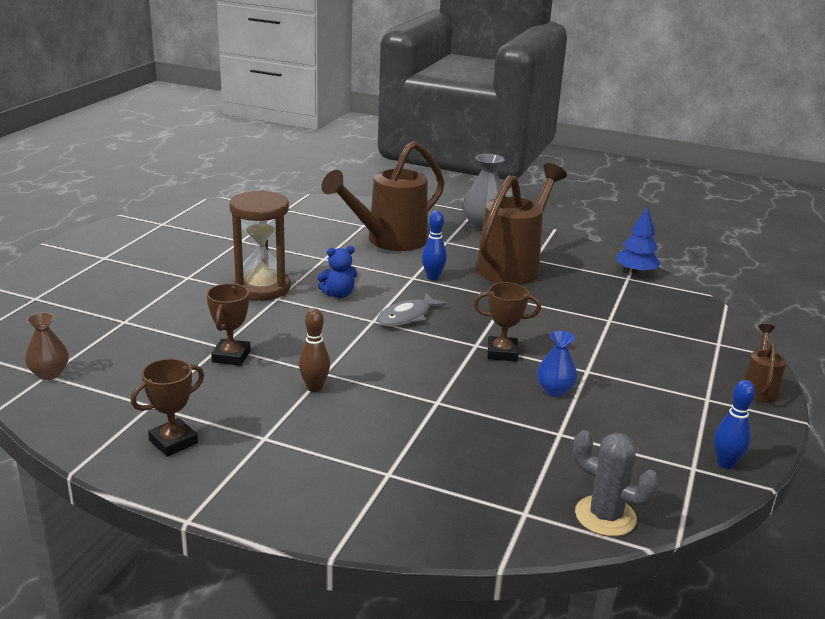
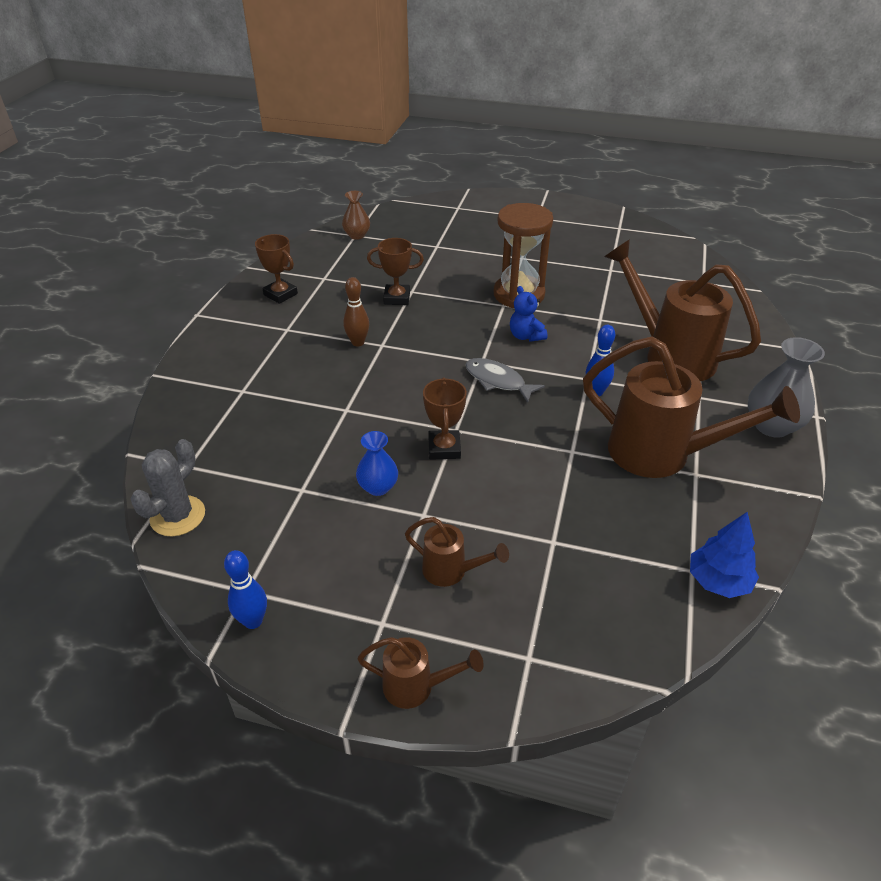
camera: 85 degrees right, 15 degrees up
(648, 364) = (452, 572): none -> brown watering can

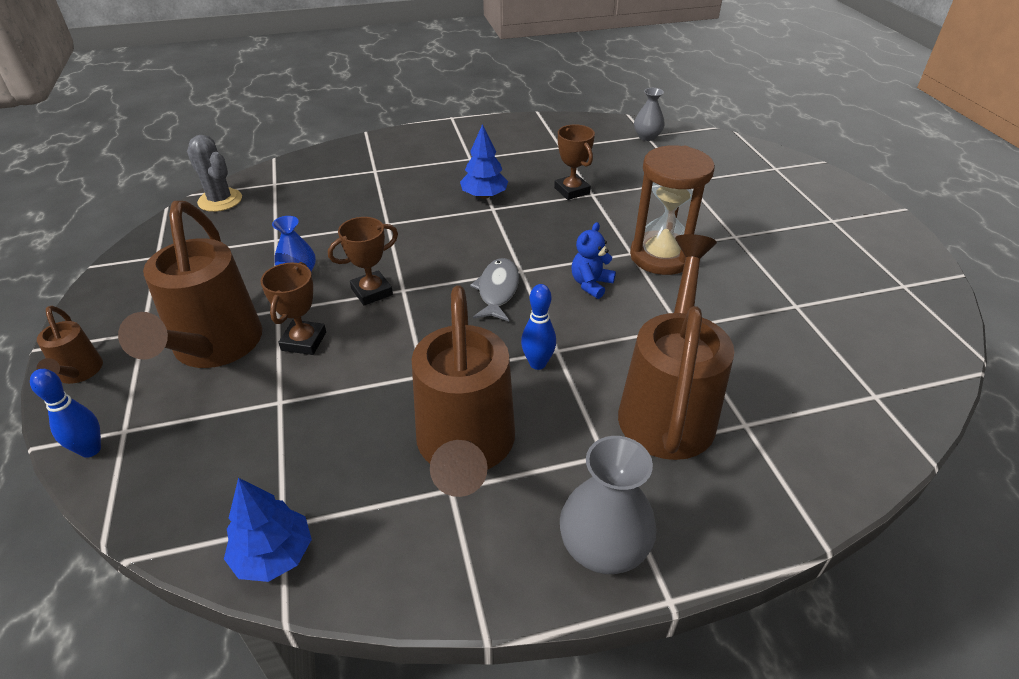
camera: 60 degrees right, 0 degrees up
(178, 516) = (220, 200): grey cactus -> grey cactus turned 45 degrees clockwise
(253, 621) = (127, 271): blue bowling pin -> blue bowling pin (90, 450)
(280, 294) = (514, 138): brown trophy -> brown trophy (304, 341)
(357, 235) = (647, 137): brown vase -> grey vase
(358, 342) = (484, 196): brown bowling pin -> blue tree
(452, 572) = (213, 349): brown watering can -> brown watering can, size x2.11

